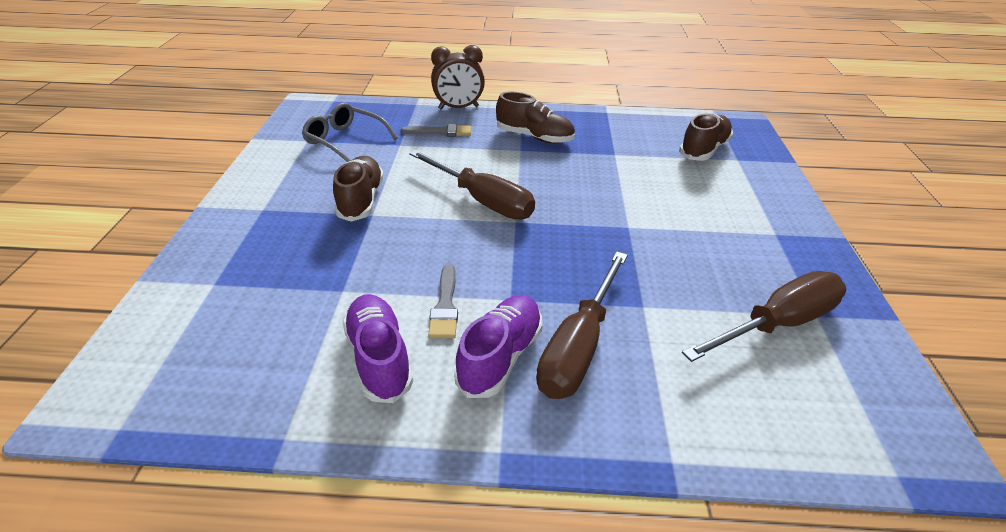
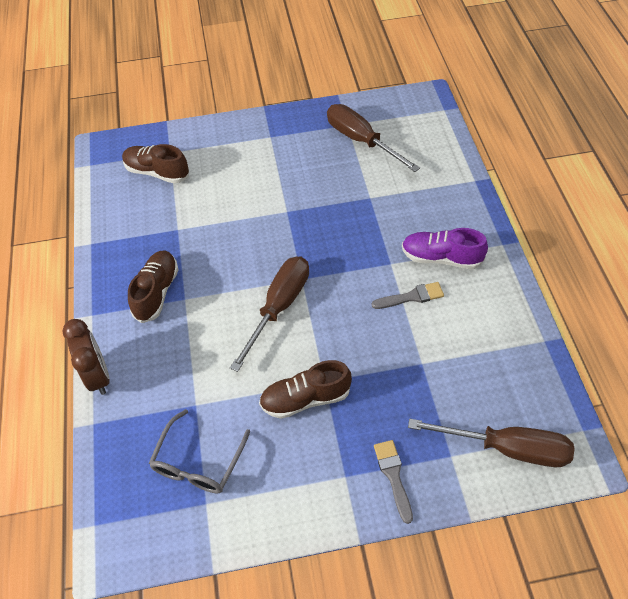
camera: 100 degrees left, 15 degrees up
(379, 358) = (470, 317): purple shoe -> none
(441, 132) = (160, 375): grey brush -> grey brush (393, 476)
(579, 346) = (417, 223): brown screwdriver -> brown screwdriver (507, 448)

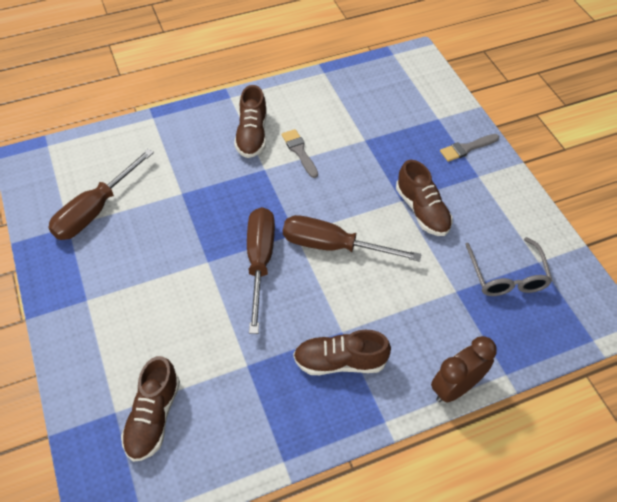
camera: 105 degrees left, 0 degrees up
(198, 461) = (507, 275): grey glasses -> grey glasses turned 75 degrees clockwise
(441, 258) = (252, 135): purple shoe -> brown shoe
(507, 448) = (421, 90): brown screwdriver -> brown screwdriver (260, 262)

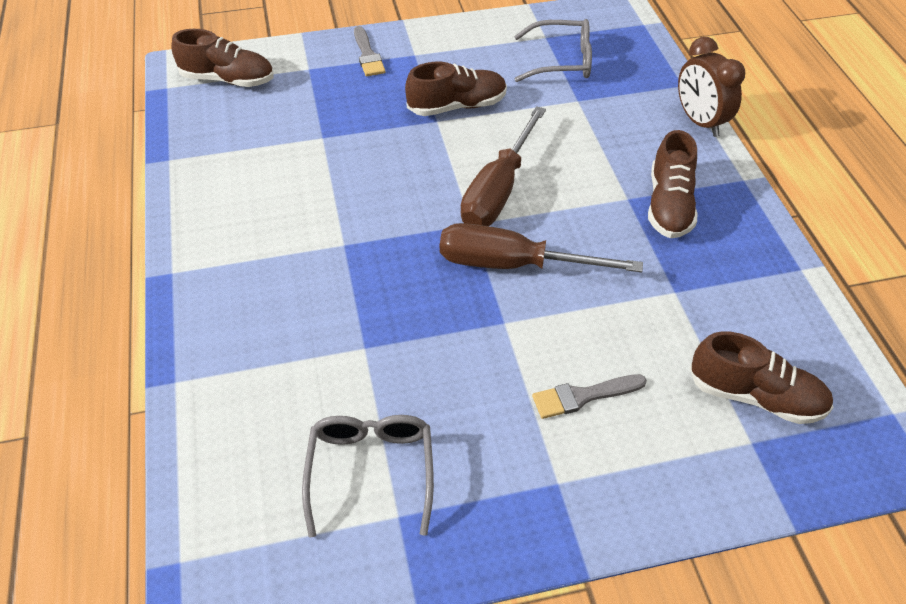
camera: 80 degrees left, 5 degrees down
(95, 210) = (371, 472): brown screwdriver -> grey glasses
(252, 135) = (269, 252): brown shoe -> brown shoe (228, 80)
(299, 151) = (321, 203): grey brush -> grey brush (583, 396)

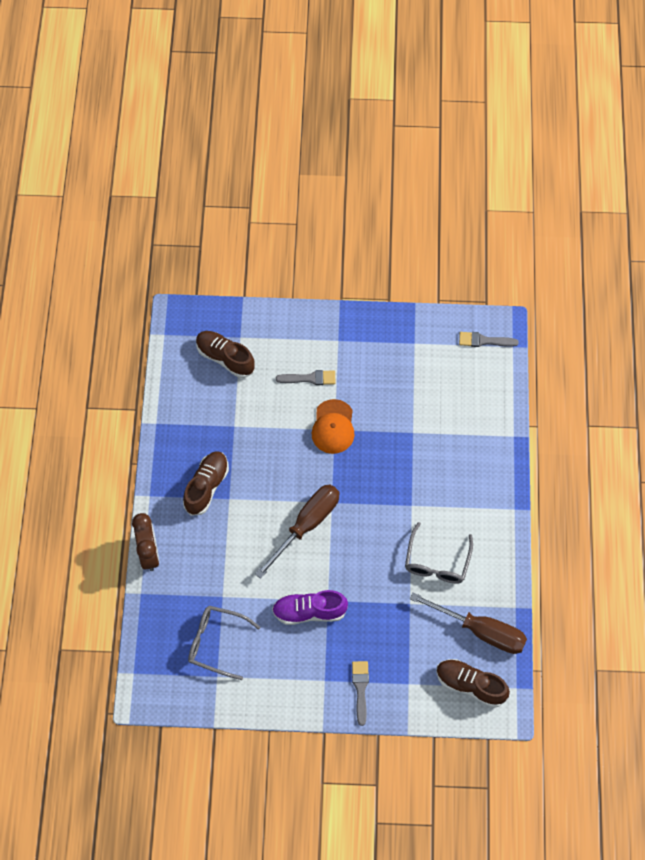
camera: 165 degrees left, 15 degrees up
(245, 559) = (484, 341): none -> grey brush
(371, 472) = (422, 366): grey glasses -> grey glasses (437, 561)
(457, 106) = (309, 611): brown shoe -> purple shoe
(508, 326) = (333, 427): none -> orange cap
(513, 265) = (317, 466): brown screwdriver -> brown screwdriver (481, 631)

